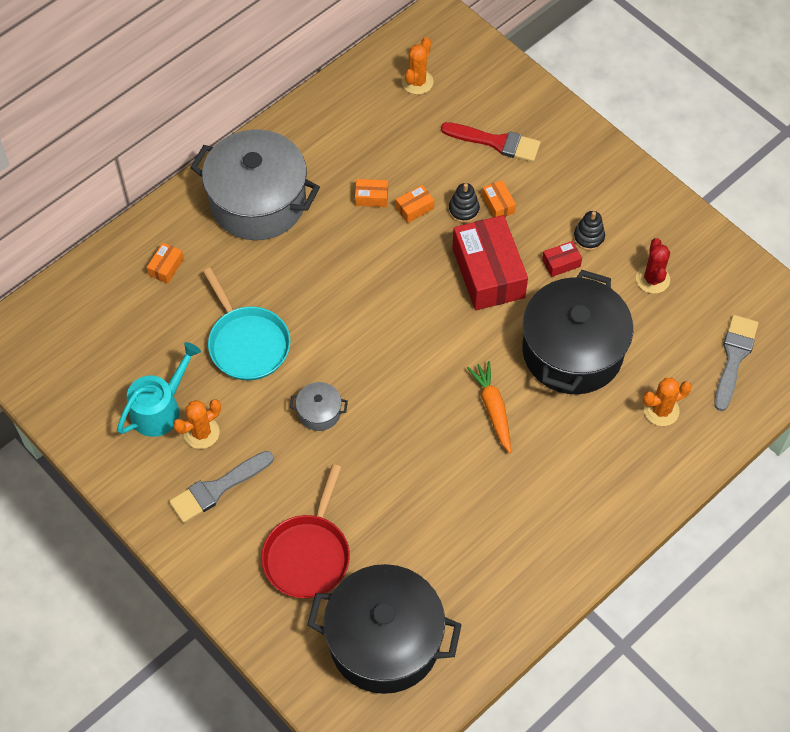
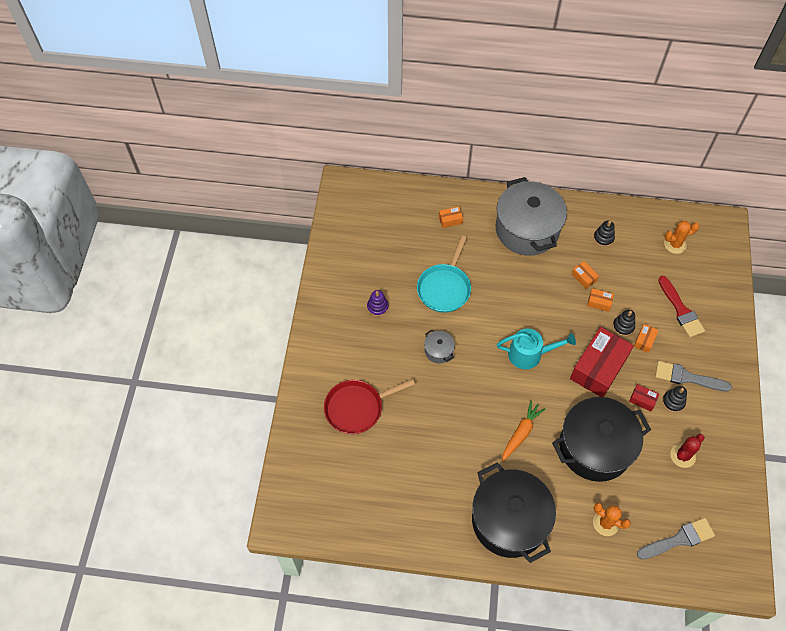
camera: 50 degrees right, 0 degrees up
(160, 409) = (373, 279): turquoise watering can -> turquoise watering can (529, 354)
(201, 433) = (377, 307): orange cactus -> purple stacking toy
(217, 488) = (355, 338): grey brush -> grey brush (687, 377)
(343, 139) = (603, 238): none -> black stacking toy
(384, 641) = (342, 482): black pot -> black pot (509, 520)

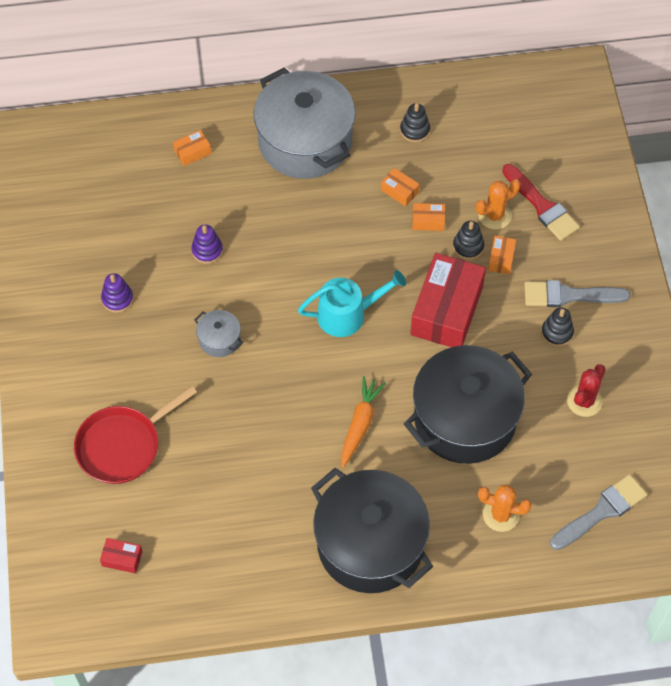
camera: 15 degrees left, 0 degrees up
(444, 288) = (207, 250): turquoise pan -> purple stacking toy
(642, 400) = (515, 340): red box -> red box (122, 558)
(675, 244) = (515, 117): orange cactus -> orange cactus (494, 215)

